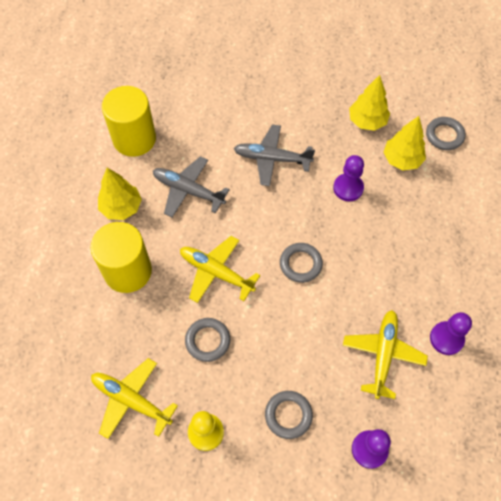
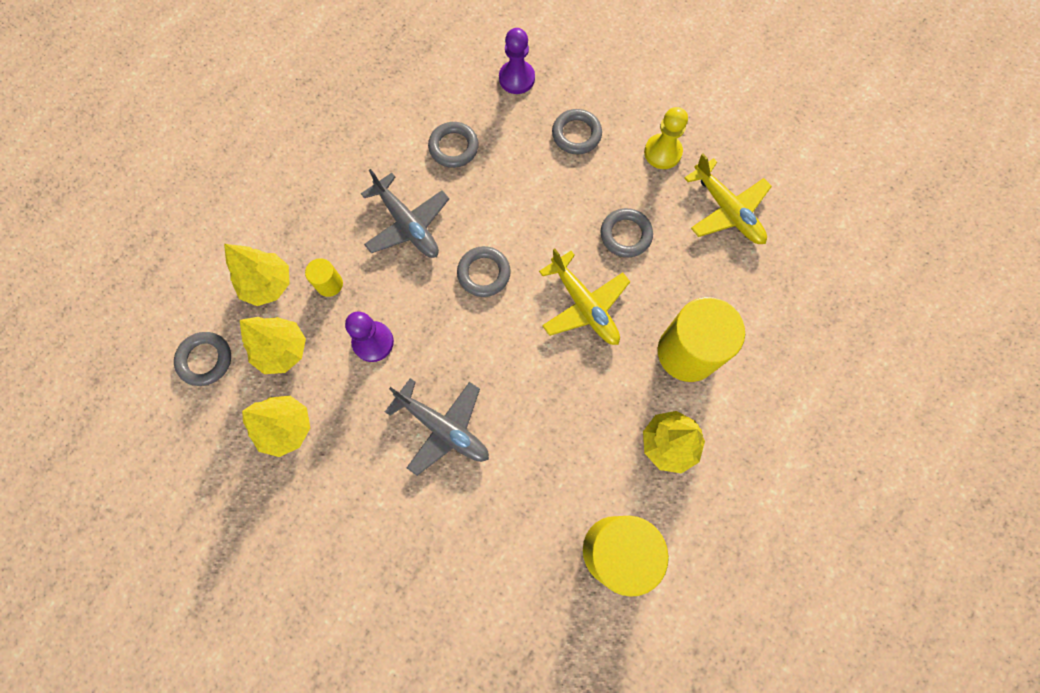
camera: 155 degrees left, 10 degrees up
(188, 191) = (573, 430): grey plane -> grey plane (407, 224)
(383, 355) = (453, 147): yellow plane -> grey ring
(402, 211) = (329, 284): none -> yellow cylinder
(442, 193) = (268, 285): none -> yellow tree
(446, 338) = (381, 135): purple pawn -> none

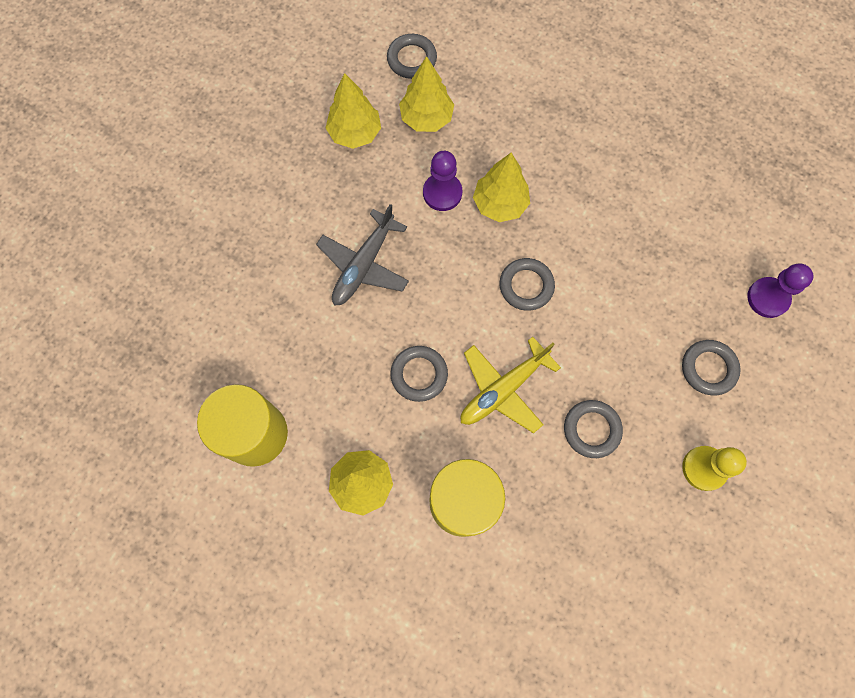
camera: 85 degrees right, 0 degrees up
(268, 285) = (489, 96): yellow tree -> yellow tree (500, 204)
(329, 284) = (496, 147): yellow cylinder -> none
(407, 224) = (570, 207): grey plane -> none
(453, 147) = (666, 241): grey ring -> grey ring (419, 374)
(727, 210) = (641, 546): yellow plane -> none

